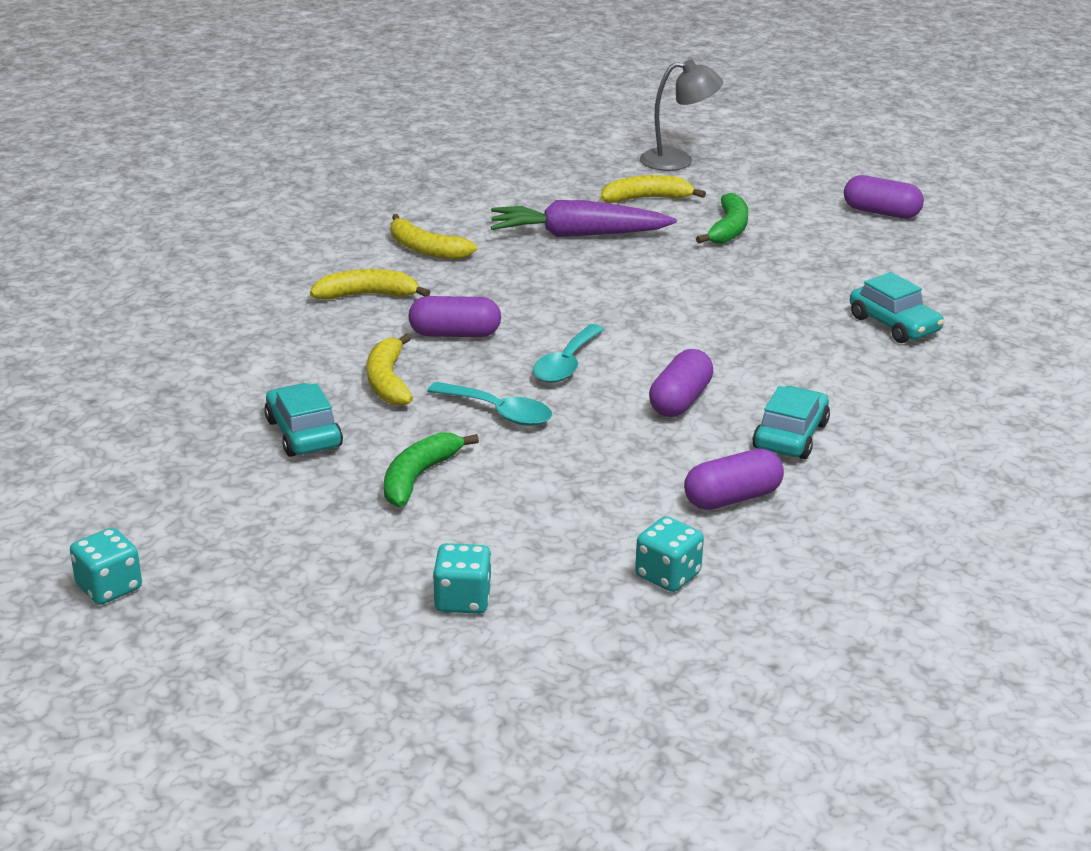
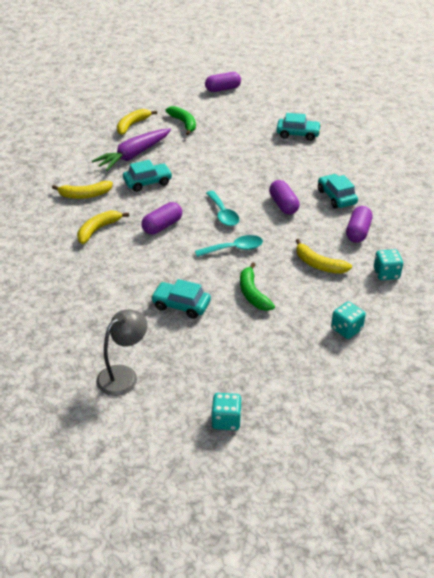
camera: 45 degrees left, 10 degrees up
(388, 381) = (173, 262): yellow banana -> yellow banana (319, 264)
(535, 275) = (147, 182): none -> turquoise car
(678, 160) = (115, 101): grey lamp -> grey lamp (123, 375)

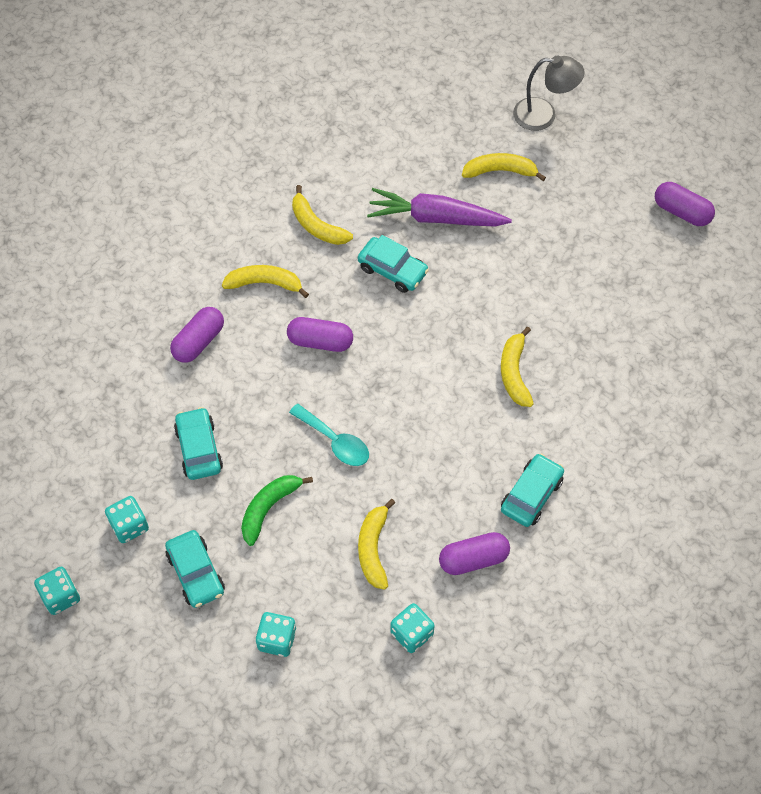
camera: 55 degrees right, 20 degrees up
(123, 375) = (61, 464): grey lamp -> grey lamp (544, 115)
(184, 123) = (554, 223): green banana -> none
(205, 361) = (129, 526): none -> turquoise dice
(223, 214) = (393, 389): turquoise spoon -> none
(258, 171) = (514, 373): none -> yellow banana
(283, 205) = (464, 443): purple capsule -> purple capsule (198, 341)
(298, 134) = (645, 368): turquoise car -> turquoise car (196, 573)

